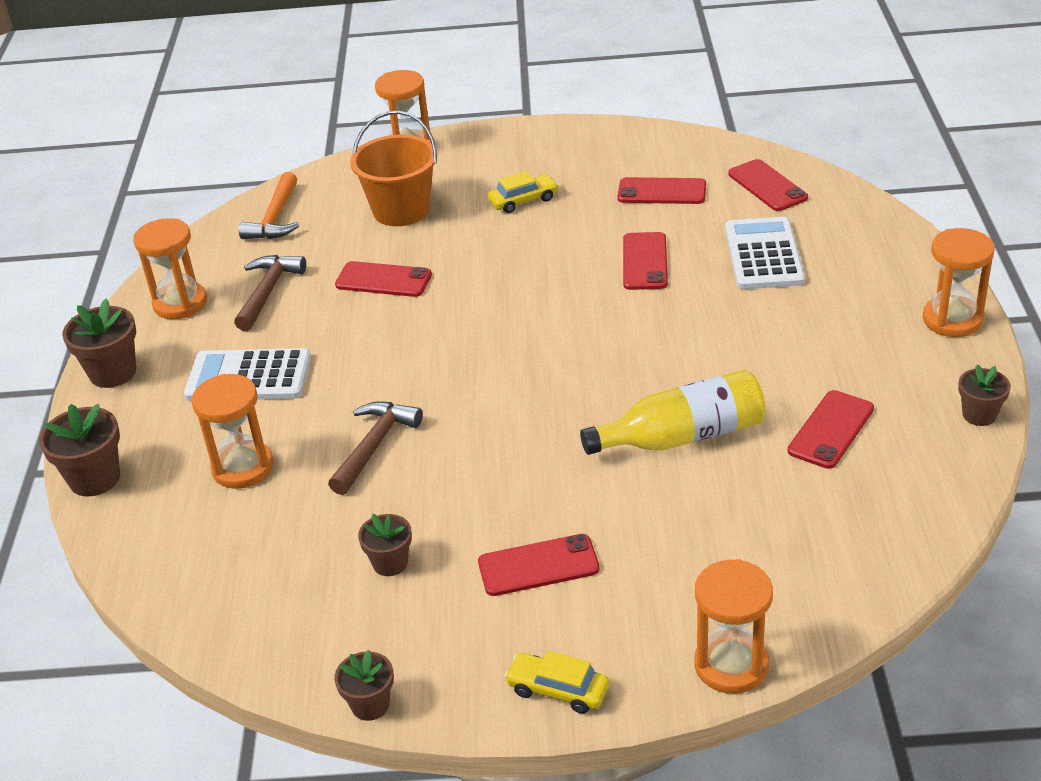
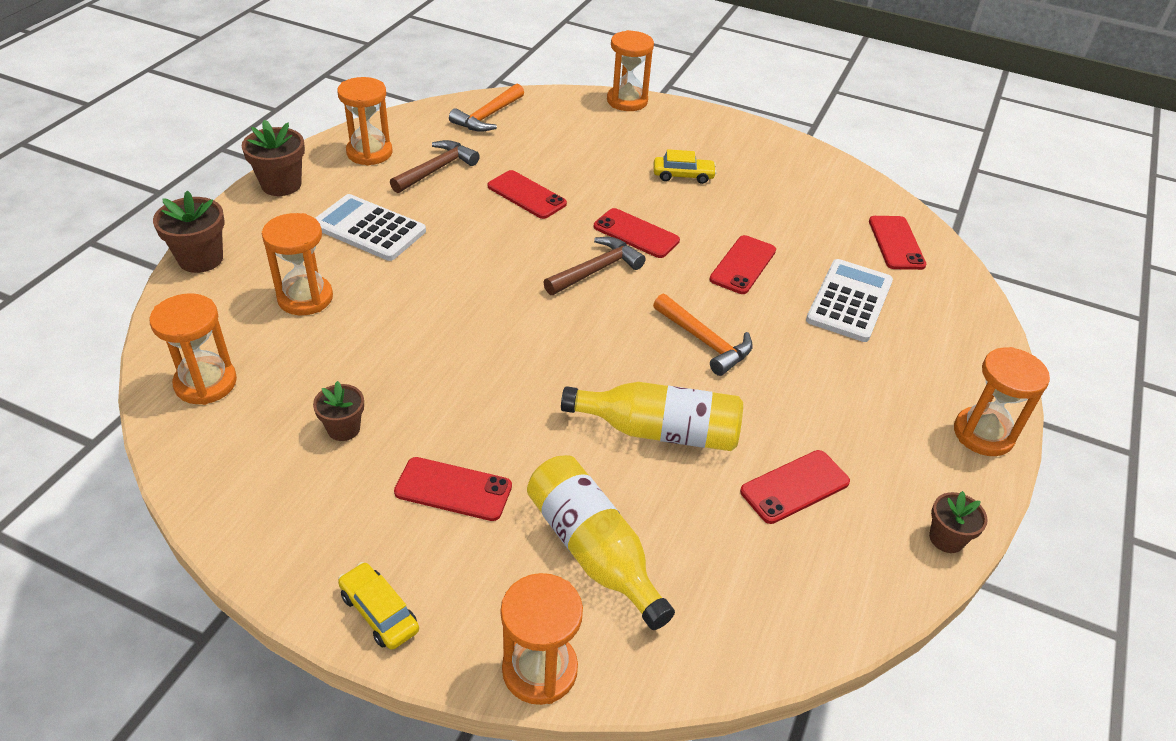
camera: 20 degrees right, 5 degrees up
(214, 586) = (206, 383): none -> orange hourglass
(370, 705) = (229, 544): brown flower pot -> none
(374, 446) = (412, 325): brown hammer -> brown hammer (596, 270)
(401, 210) = (583, 146): orange bucket -> none
(662, 192) = (801, 212): red phone -> red phone (636, 233)
(662, 344) = (705, 341): none -> orange hammer
(702, 556) = (593, 551): none -> yellow bottle

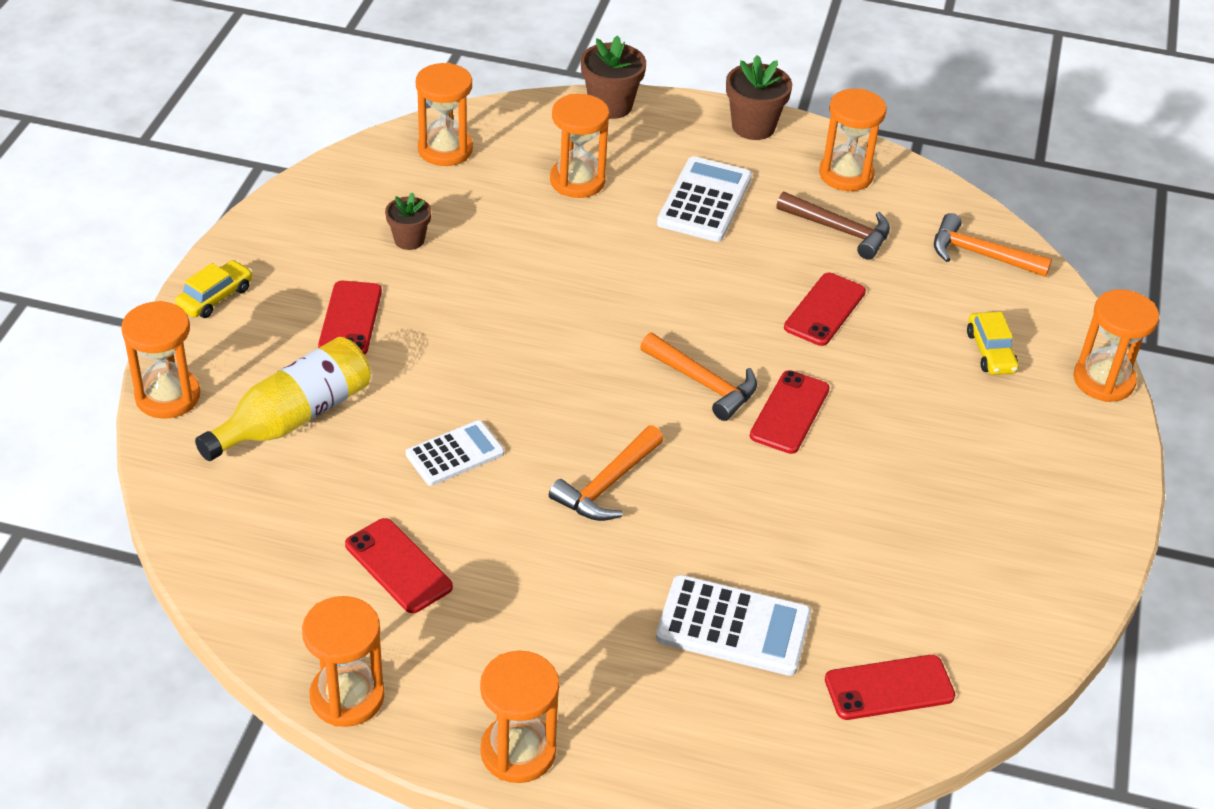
camera: 80 degrees right, 0 degrees up
(596, 270) = (703, 383): brown hammer -> orange hammer
(659, 431) = (455, 454): yellow bottle -> white calculator
(683, 175) = (942, 450): yellow car -> yellow car (990, 352)
(743, 265) = (767, 516): red phone -> none
(946, 538) = (347, 697): brown flower pot -> orange hourglass

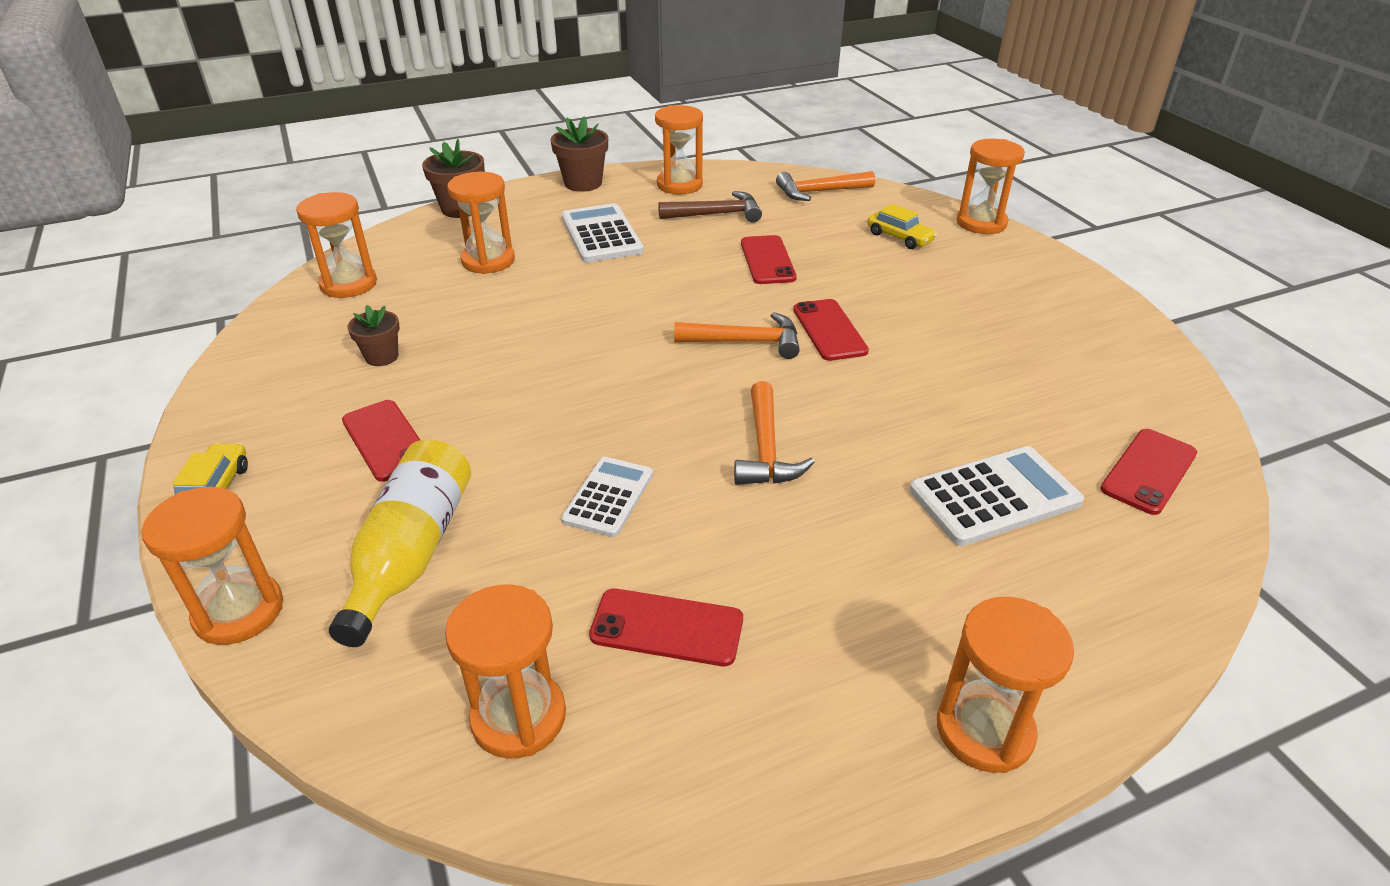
camera: 35 degrees left, 5 degrees down
(347, 697) = (765, 802): orange hourglass -> orange hourglass (518, 717)

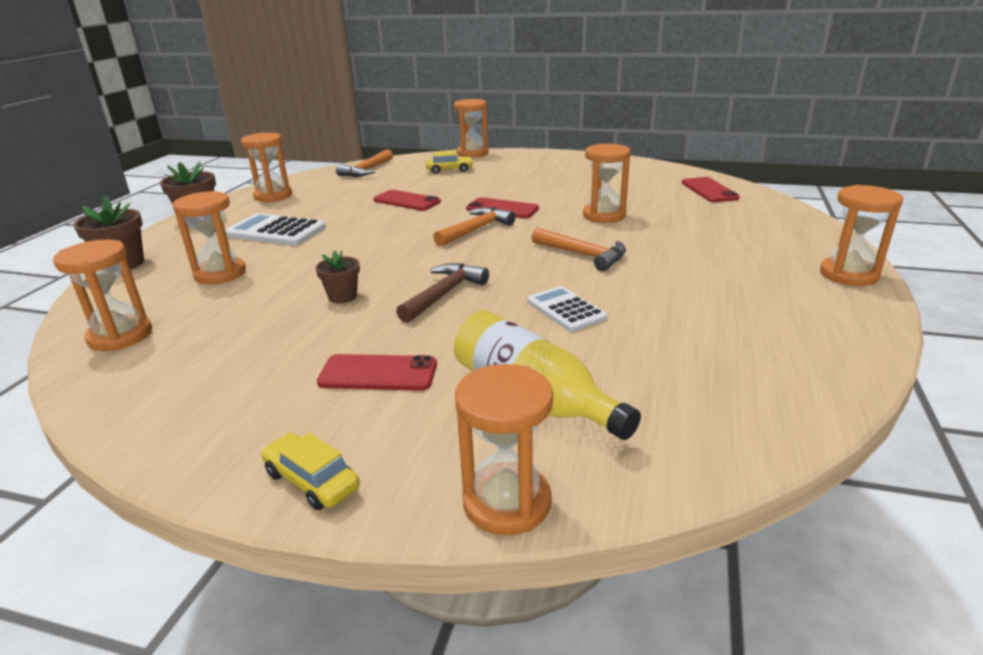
camera: 50 degrees left, 10 degrees down
(382, 357) = (261, 347): brown flower pot -> brown flower pot (342, 296)
(518, 717) = (744, 398): orange hourglass -> orange hourglass (604, 215)
(667, 627) = (706, 327): red phone -> none
(716, 214) = (330, 197): brown hammer -> brown hammer (444, 294)
(994, 497) = (691, 221): white calculator -> none

